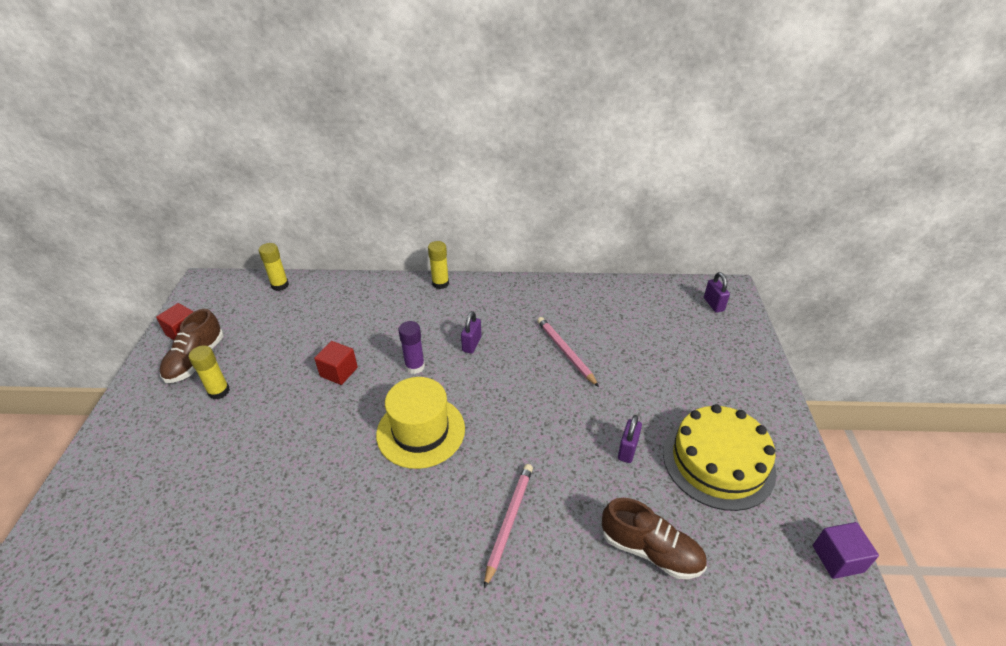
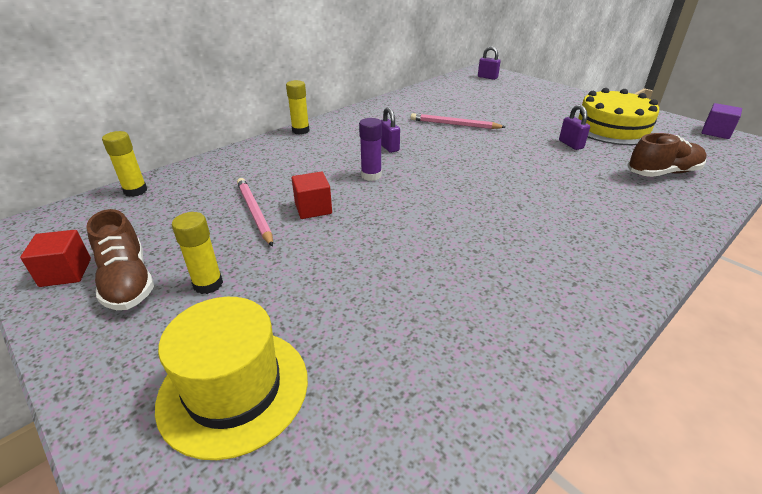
camera: 45 degrees left, 5 degrees down
(421, 431) = (446, 202): yellow hat -> yellow hat (234, 389)
(509, 522) = (586, 206): pink pencil -> pink pencil (255, 213)

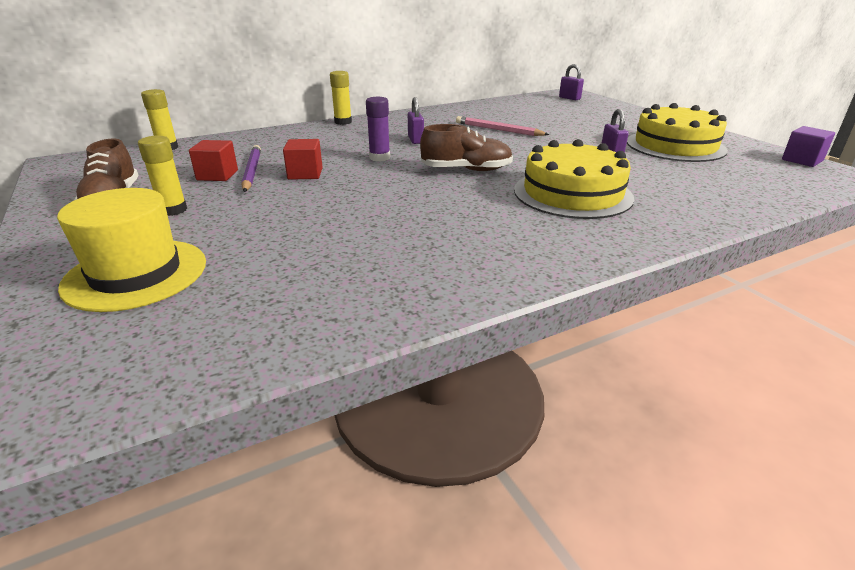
camera: 15 degrees right, 5 degrees down
(66, 272) = (73, 190): red cube -> red cube (217, 175)
(255, 213) = (252, 171): pink pencil -> purple pencil
(574, 198) = (572, 193): none -> yellow cake
(663, 173) = (698, 185): brown shoe -> brown shoe (466, 170)

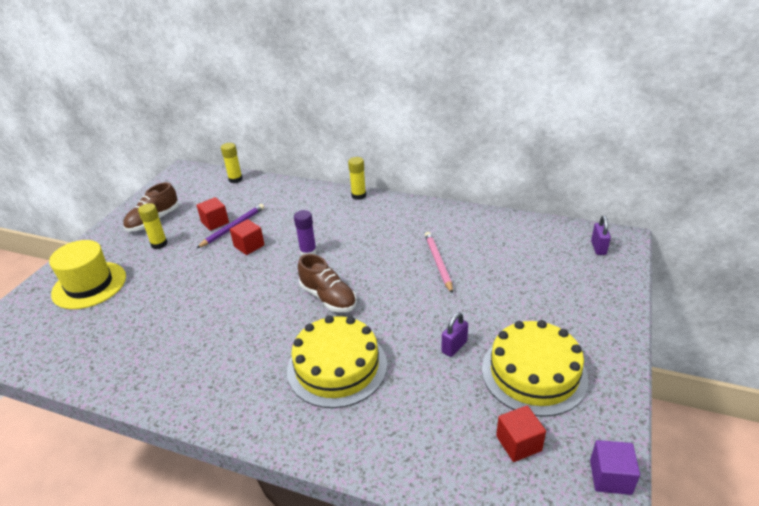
camera: 50 degrees right, 5 degrees up
(415, 140) = (361, 244): purple padlock -> none
(745, 170) = (518, 443): none -> red cube

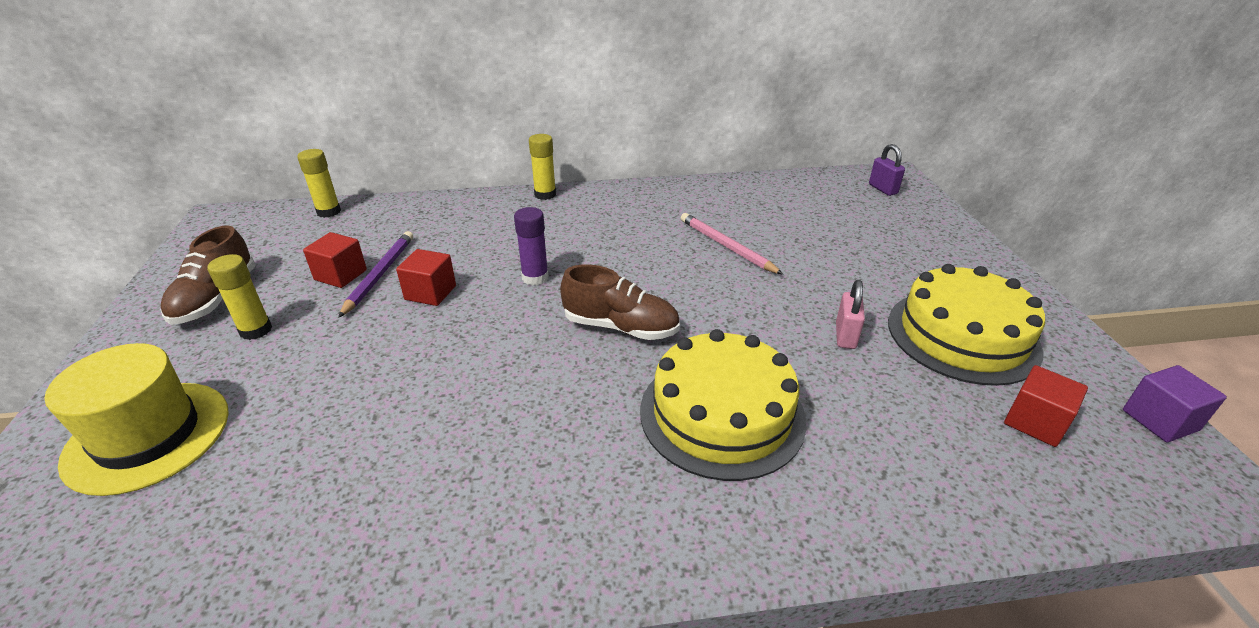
camera: 30 degrees left, 0 degrees up
(454, 347) = (845, 336): purple padlock -> pink padlock

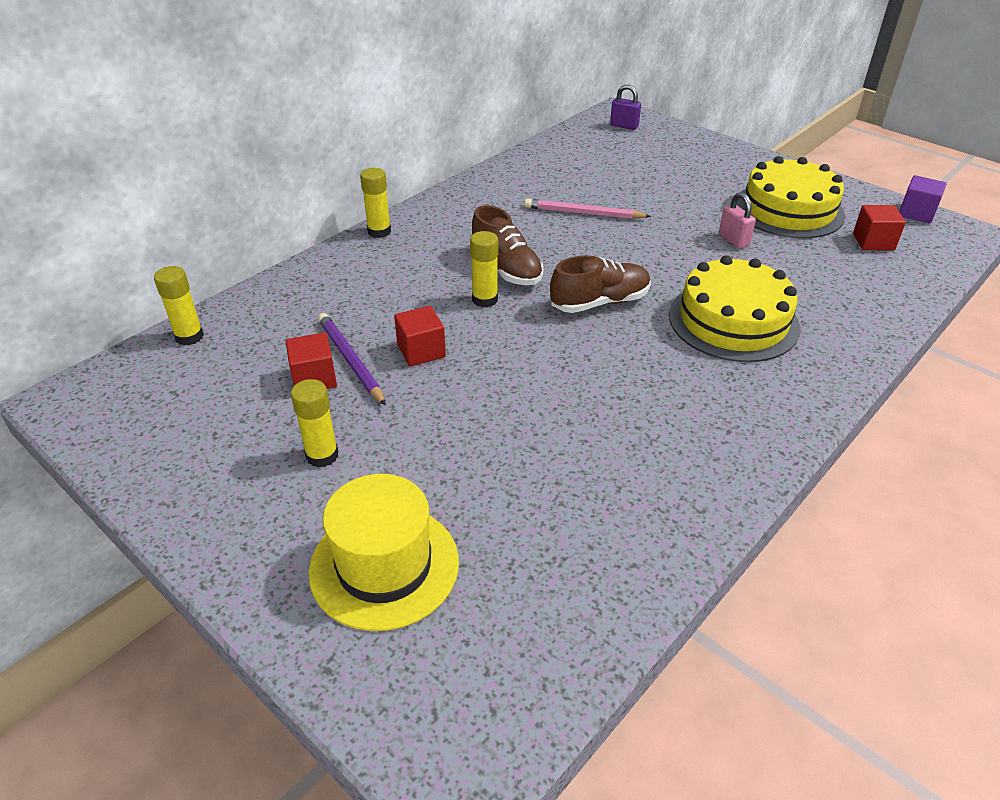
camera: 40 degrees left, 5 degrees up
(216, 298) = (228, 457): brown shoe -> brown shoe (506, 268)
(535, 278) = (485, 299): purple glue stick -> yellow glue stick

